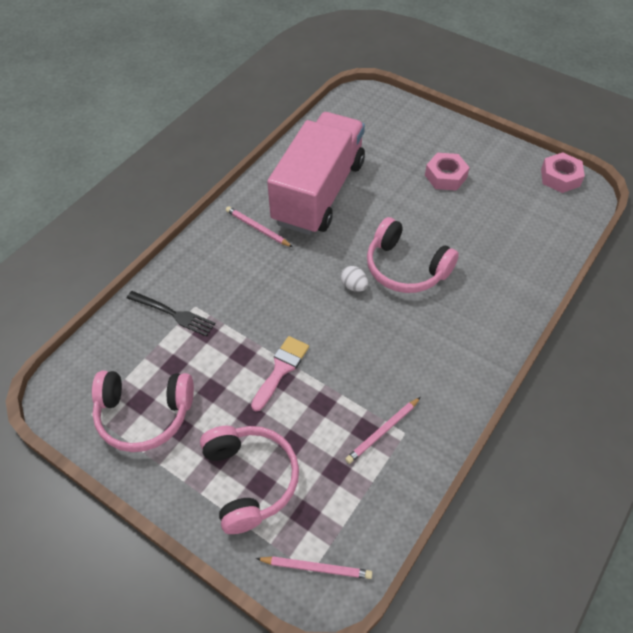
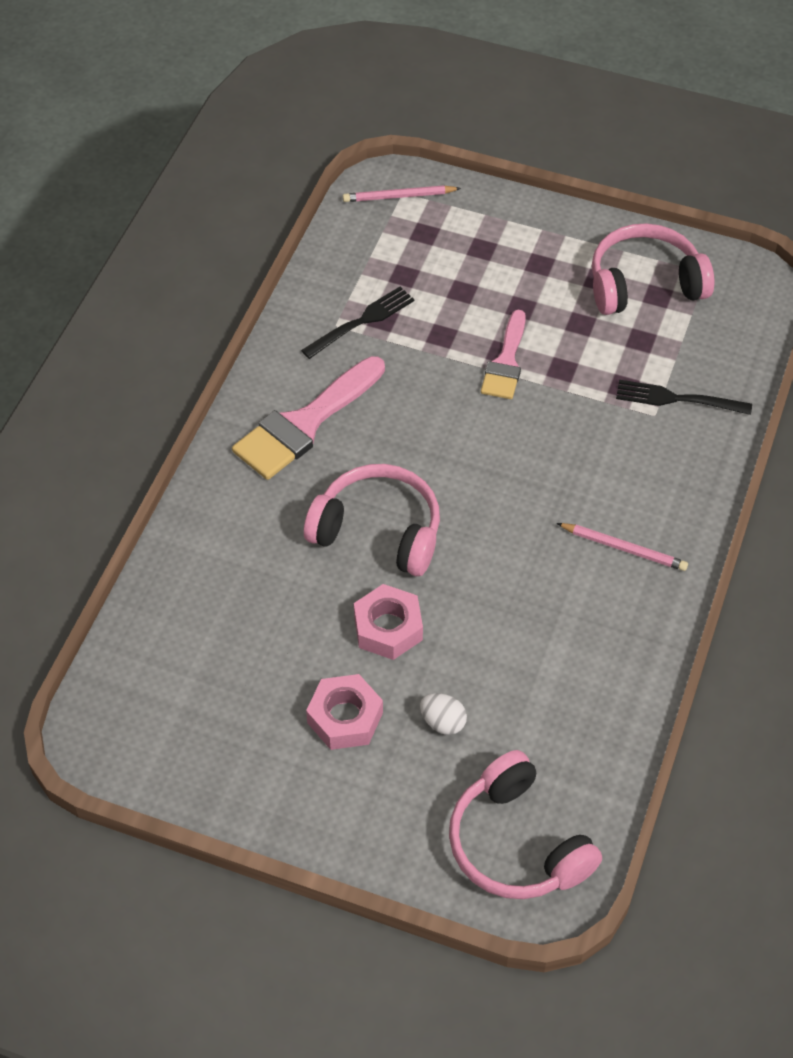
camera: 165 degrees right, 0 degrees up
(250, 480) = (494, 249): pink headphones -> pink headphones (516, 844)
(319, 192) = (553, 636): pink truck -> none
(354, 286) = (446, 487): white egg -> white egg (443, 722)
(383, 431) = (361, 322): pink pencil -> black fork
(443, 351) = (304, 424): none -> pink brush
(560, 177) = (140, 761): pink nut -> pink nut (388, 628)

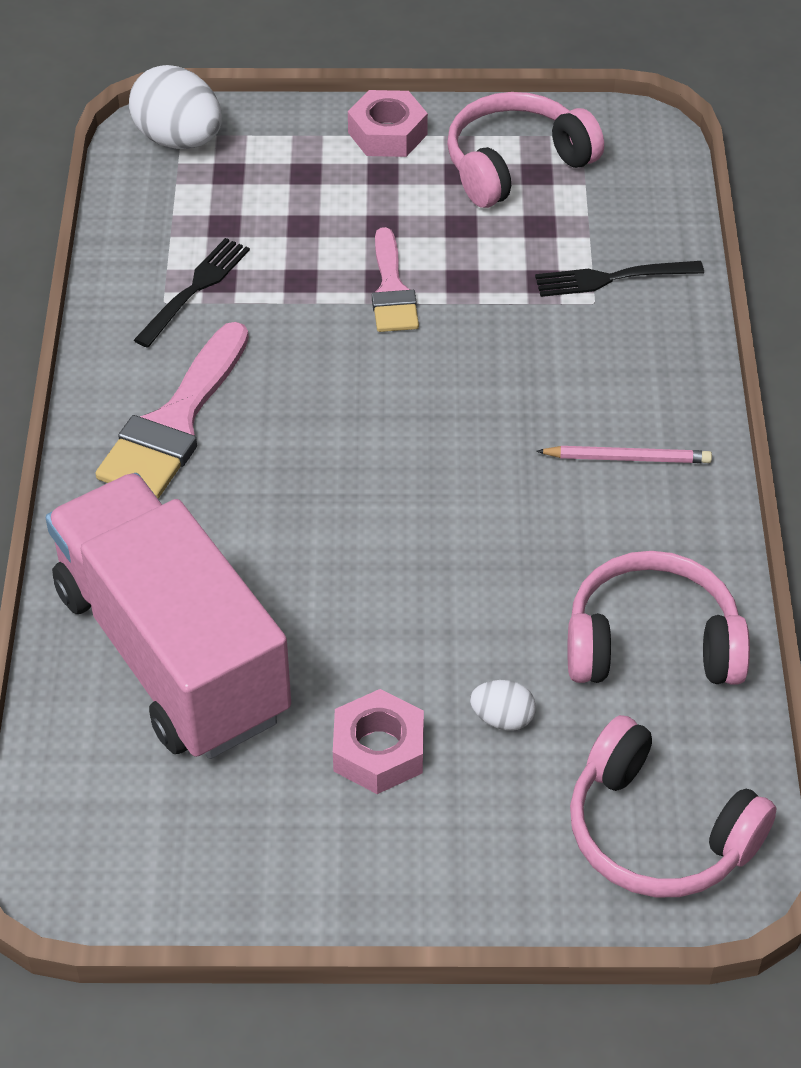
camera: 20 degrees left, 5 degrees down
(232, 599) = (172, 653): none -> pink truck
(378, 530) = (322, 520): pink headphones -> pink headphones (652, 642)
(388, 628) = (385, 629): pink nut -> pink nut (387, 133)
(399, 196) = (179, 140): pink pencil -> white egg

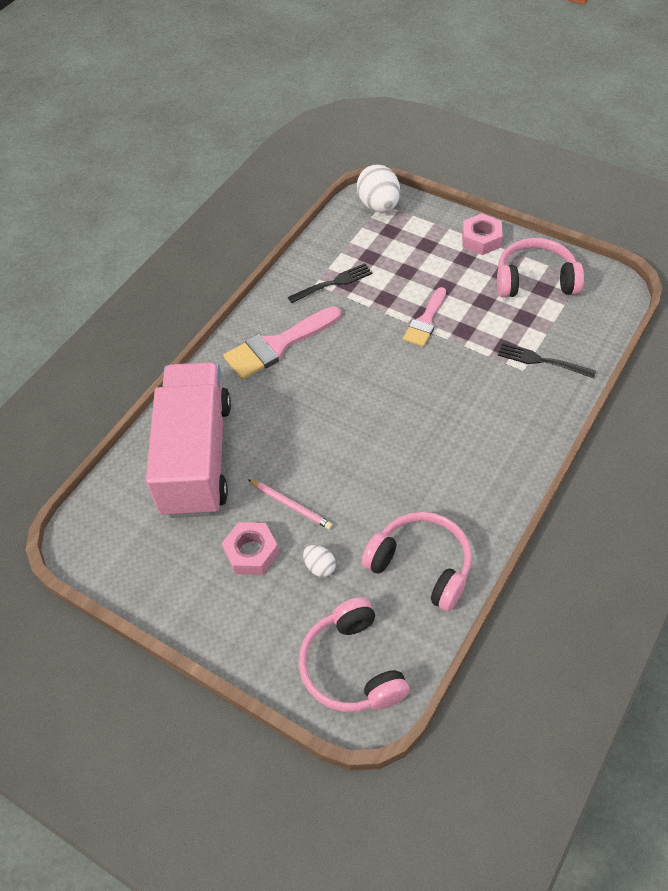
camera: 35 degrees right, 5 degrees up
(627, 458) = (480, 461): pink pencil -> pink pencil (290, 505)

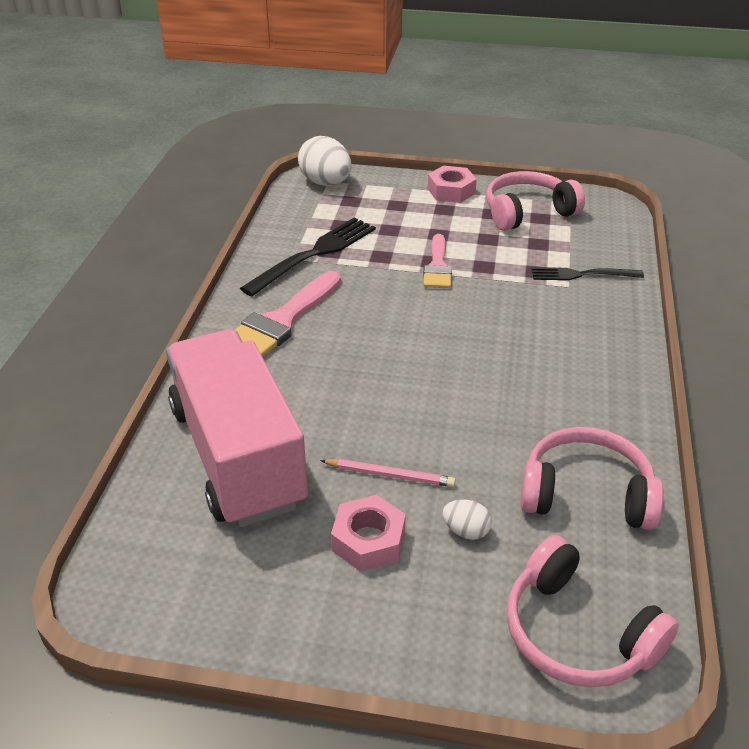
camera: 25 degrees left, 15 degrees down
(333, 283) = (314, 254): black fork -> black fork, size x1.59

